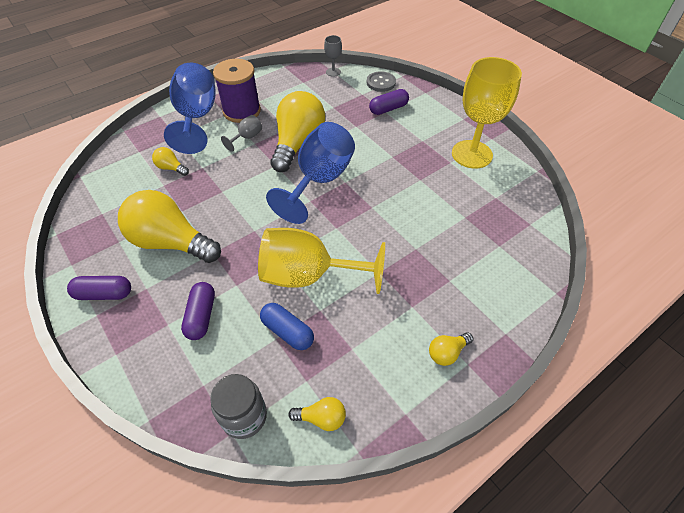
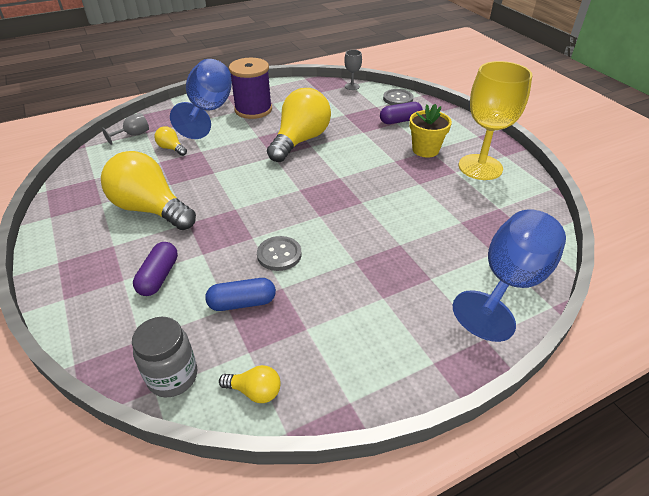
camera: 10 degrees right, 10 degrees down
(104, 294) = (72, 245): purple capsule -> none
(247, 138) = (251, 131): grey goblet -> grey goblet (133, 135)
(287, 331) = (242, 303): blue capsule -> blue capsule turned 60 degrees counterclockwise
(309, 275) = (279, 254): yellow goblet -> grey button
(319, 180) = (313, 173): blue goblet -> blue goblet (509, 283)
(418, 140) = (425, 150): none -> yellow flower pot
(447, 353) = (412, 348): yellow light bulb -> none

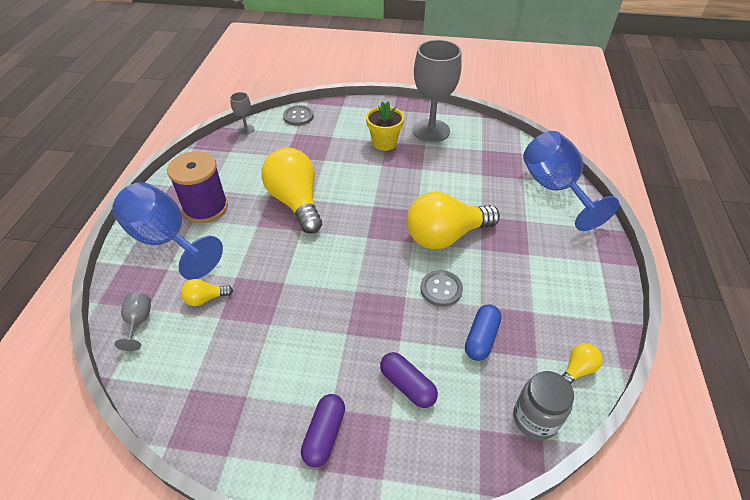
camera: 55 degrees left, 5 degrees up
(150, 209) = (298, 356): yellow light bulb -> yellow light bulb (445, 236)
(400, 121) = (331, 133): purple capsule -> purple capsule (324, 434)
(480, 167) = (431, 131): yellow goblet -> grey goblet

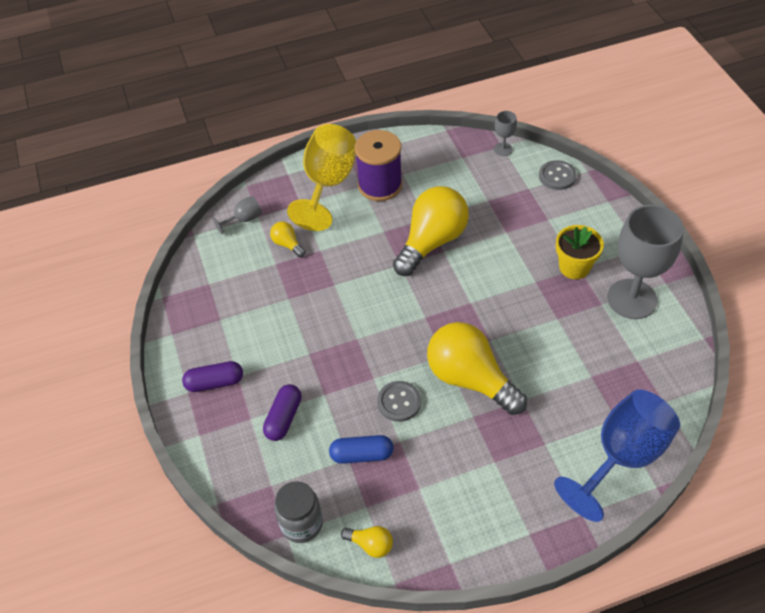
camera: 65 degrees right, 5 degrees up
(166, 240) = (327, 184): blue goblet -> yellow goblet

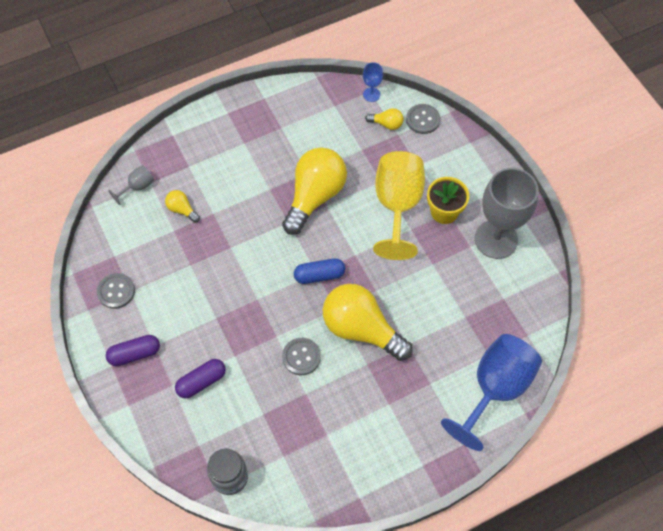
camera: 10 degrees left, 10 degrees up
(205, 318) = (116, 291): none -> grey button
(284, 418) = (201, 382): purple capsule -> purple capsule turned 45 degrees clockwise
(327, 184) = (212, 143): yellow goblet -> yellow goblet (397, 206)
(362, 455) = (274, 409): blue capsule -> blue capsule (319, 275)
(371, 545) = (291, 489): yellow light bulb -> yellow light bulb (386, 124)
(380, 185) = (261, 141): purple spool -> none
(503, 149) = (371, 94): grey goblet -> blue goblet

